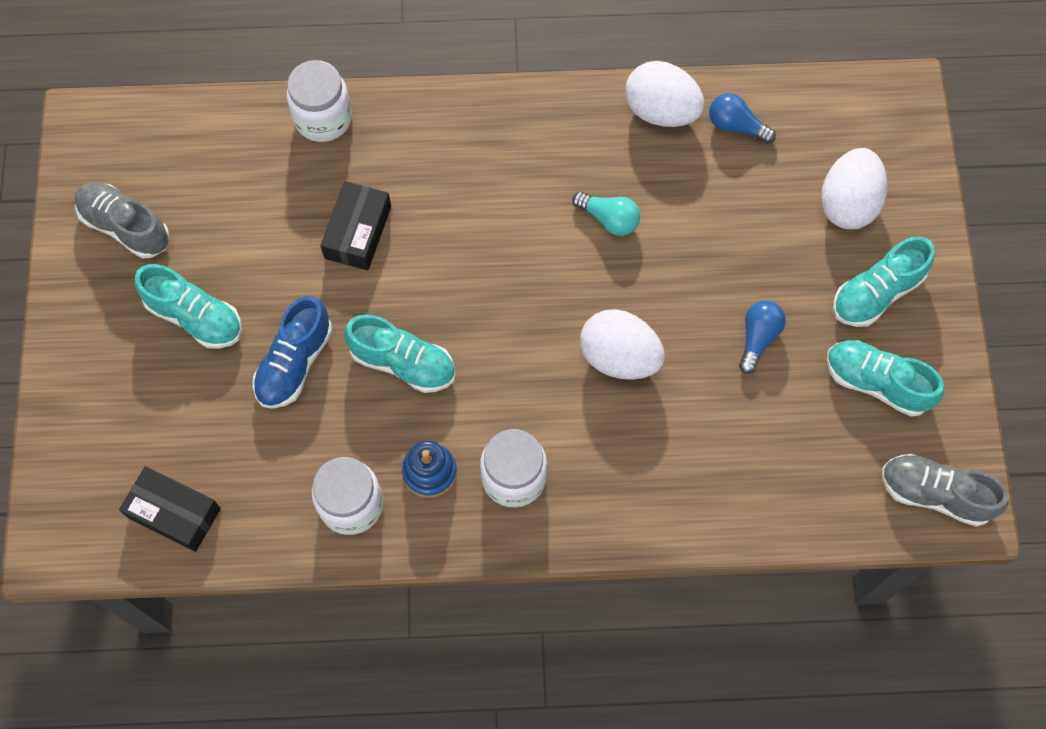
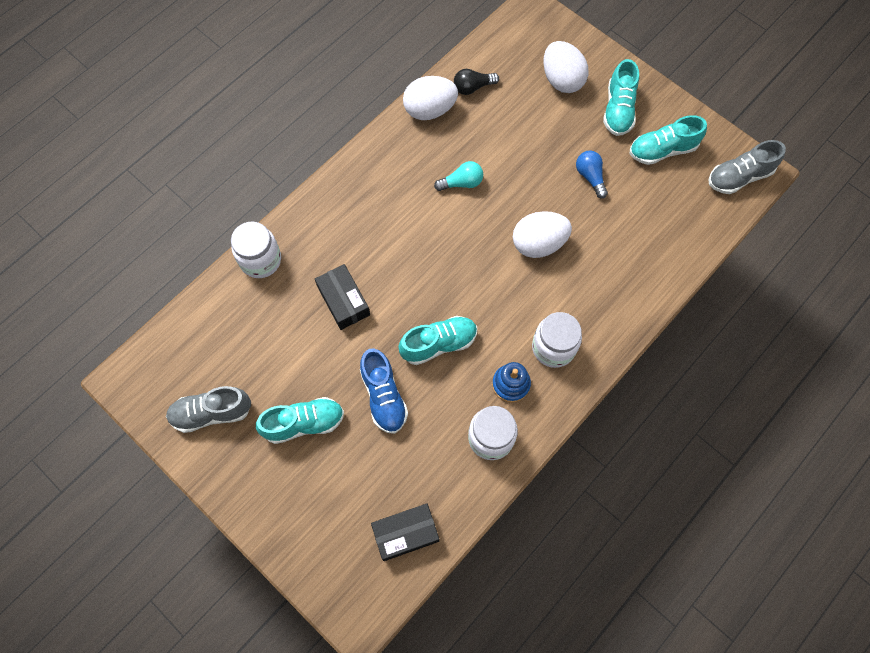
camera: 45 degrees left, 0 degrees up
(736, 126) = (473, 87): blue light bulb -> black light bulb

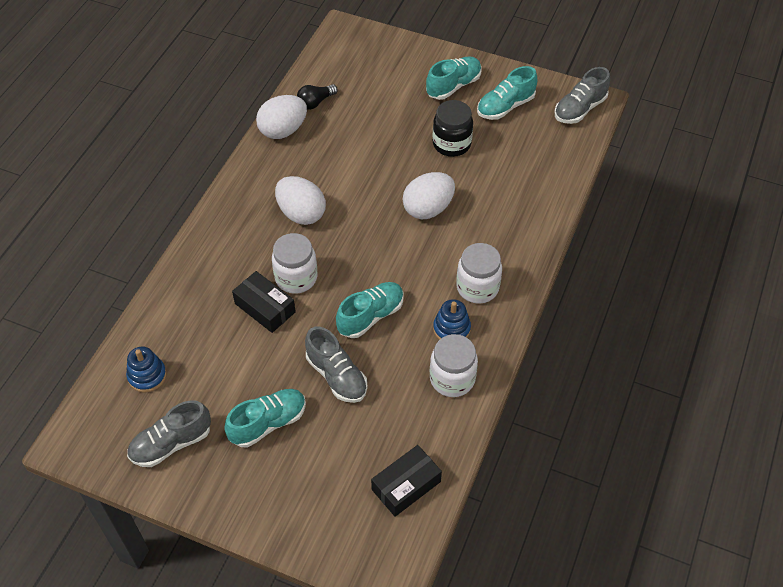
camera: 20 degrees left, 15 degrees down
(214, 336) = (147, 376): none -> blue stacking toy
(260, 260) = (169, 297): white jar -> white jar (296, 278)
(383, 396) = (336, 376): blue shoe -> grey shoe
(461, 183) = (337, 180): turquoise light bulb -> none
(562, 80) = (393, 76): white egg -> white egg (301, 213)
(590, 177) = (451, 144): blue light bulb -> black jar
(618, 110) = (453, 86): turquoise shoe -> turquoise shoe turned 120 degrees counterclockwise

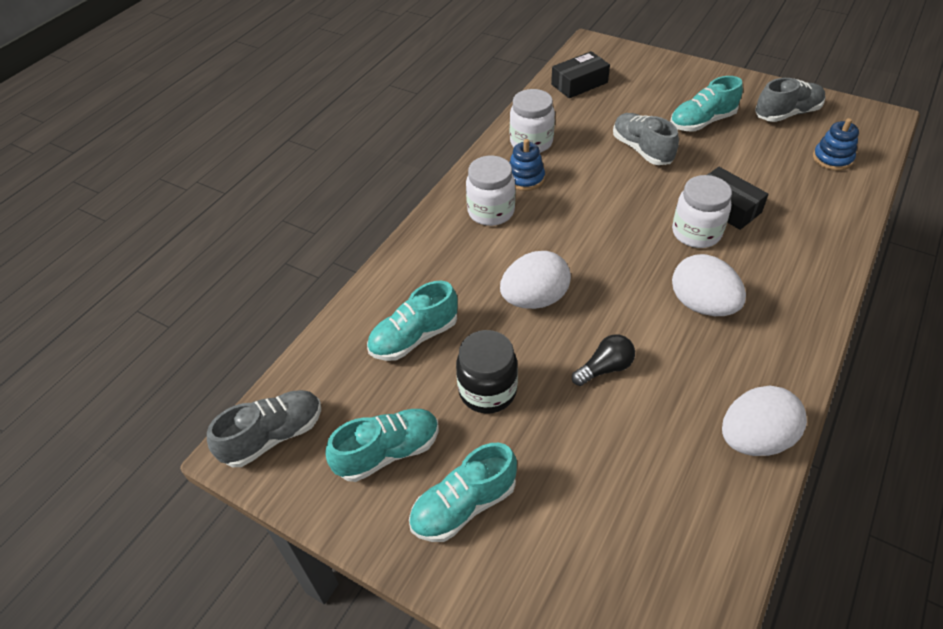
camera: 170 degrees left, 5 degrees down
(315, 102) = (708, 492): black light bulb -> black light bulb (605, 368)
(370, 316) = (609, 193): turquoise shoe -> turquoise shoe (414, 337)

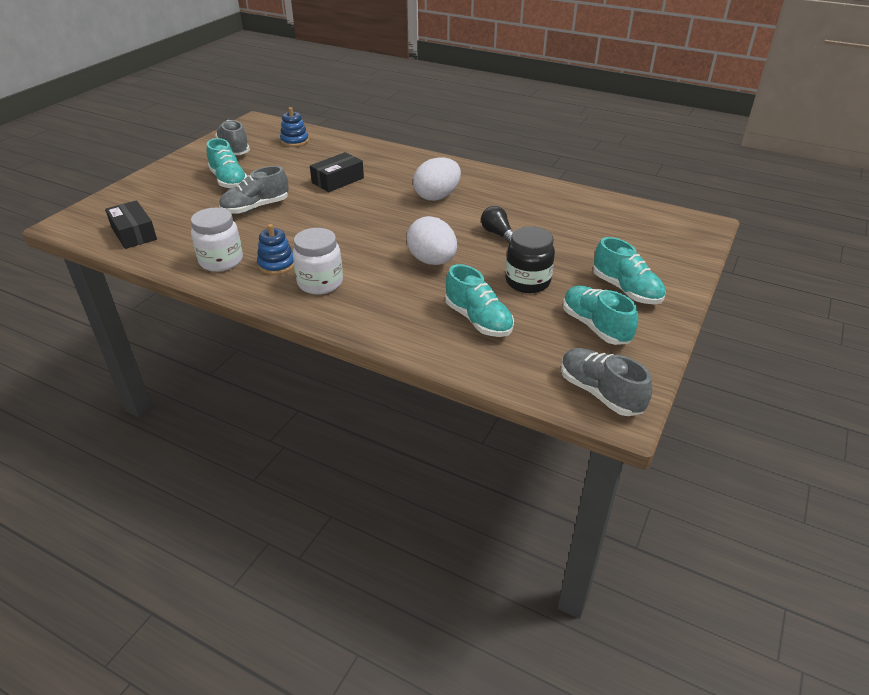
camera: 95 degrees left, 10 degrees down
(696, 233) = (364, 193): white jar -> none
(754, 439) = (543, 190): white egg -> none

